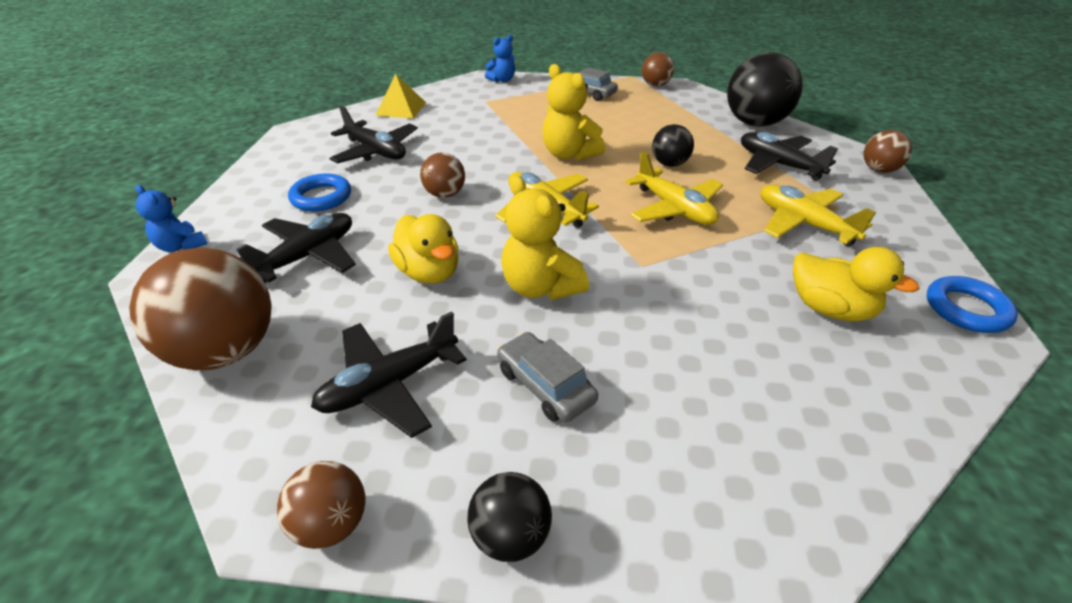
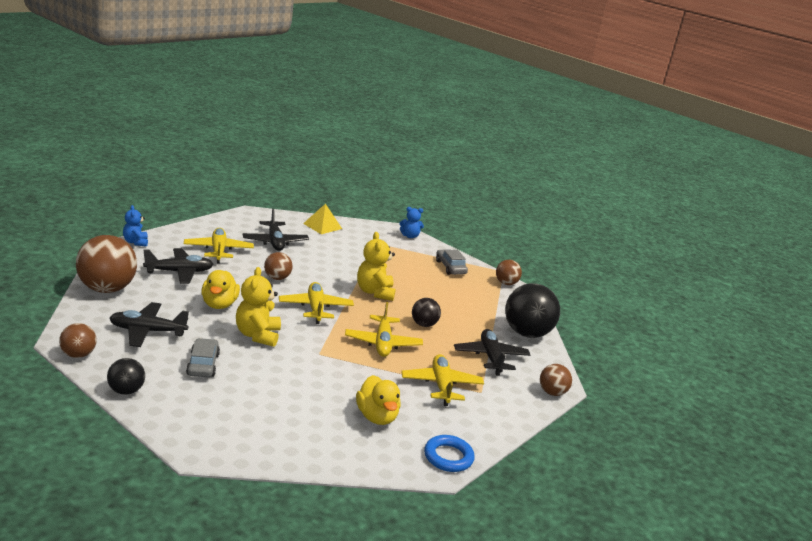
camera: 30 degrees right, 15 degrees down
(321, 197) = (218, 251): blue ring -> yellow plane

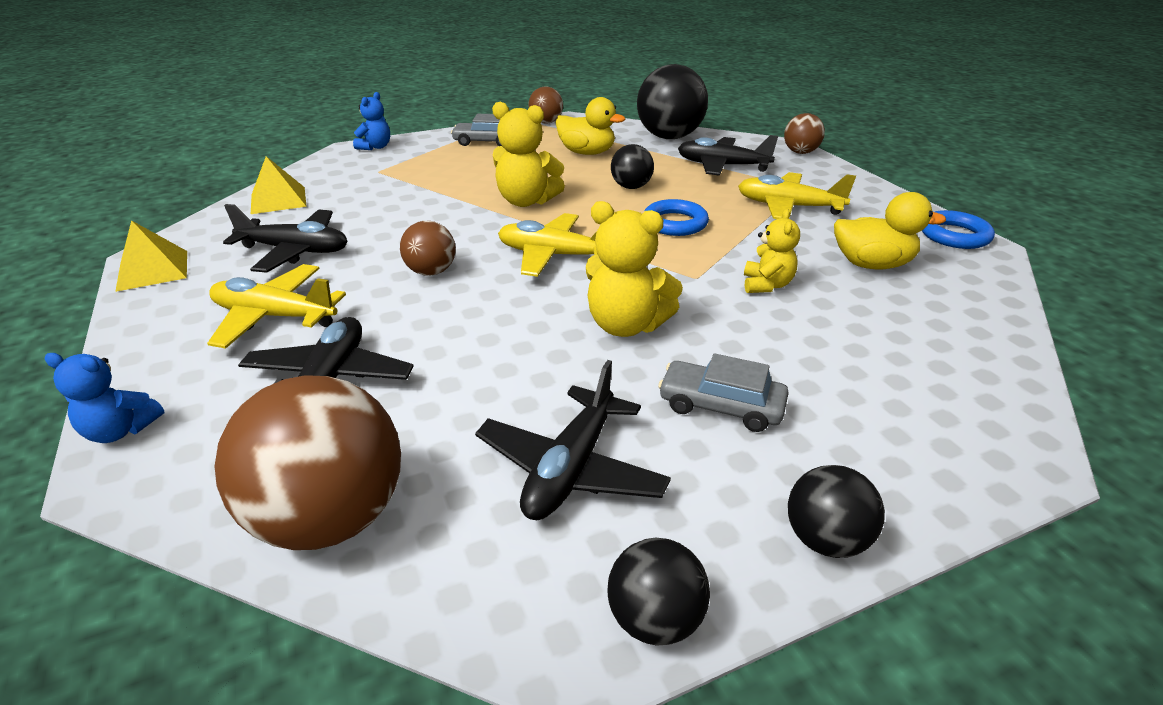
camera: 60 degrees left, 10 degrees up
(78, 355) = (654, 619): brown ball -> black ball
(219, 304) = (496, 350): yellow duck -> yellow duck (587, 153)
(239, 217) = (152, 270): none -> yellow pyramid
(324, 377) = (766, 285): none -> yellow teddy bear
(382, 343) = (675, 223): yellow plane -> blue ring

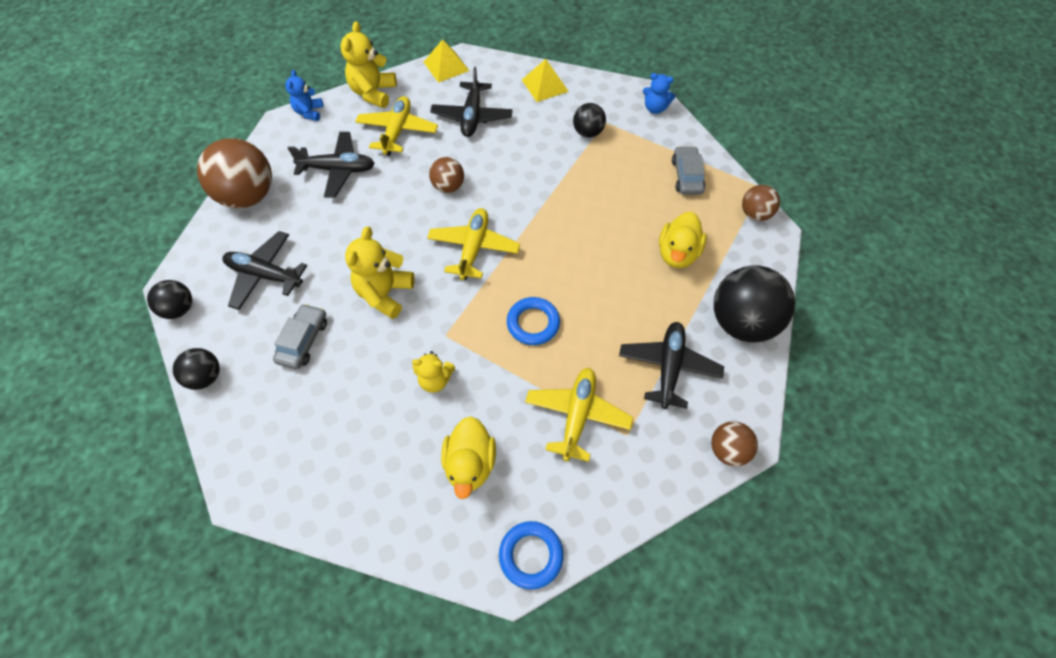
camera: 85 degrees right, 25 degrees up
(526, 201) = (562, 221): yellow teddy bear -> yellow teddy bear (373, 93)
(631, 187) = (602, 291): black ball -> black ball (588, 132)

